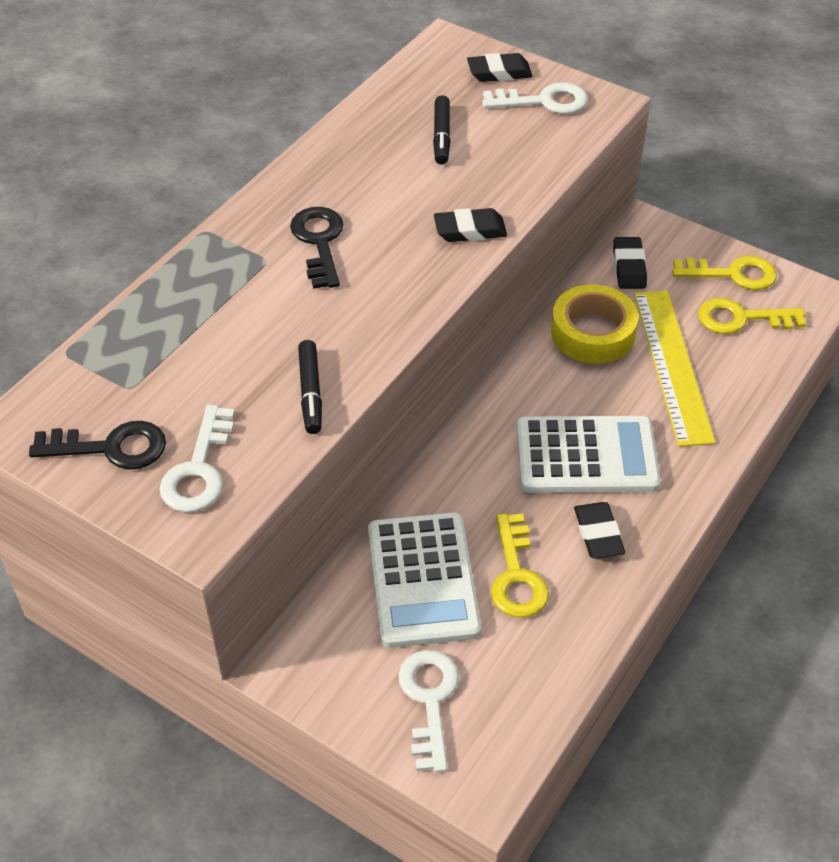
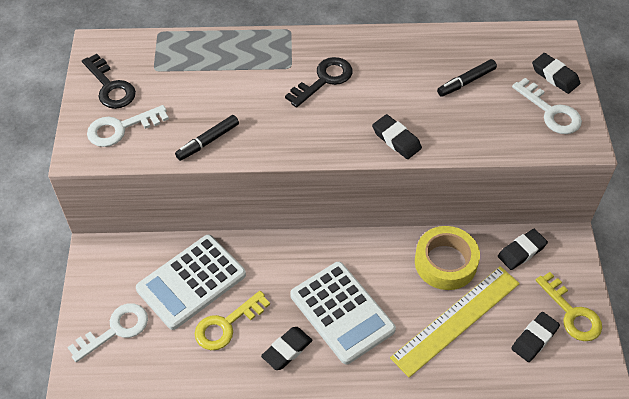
camera: 55 degrees right, 5 degrees up
(741, 318) = (534, 339): yellow key -> black eraser

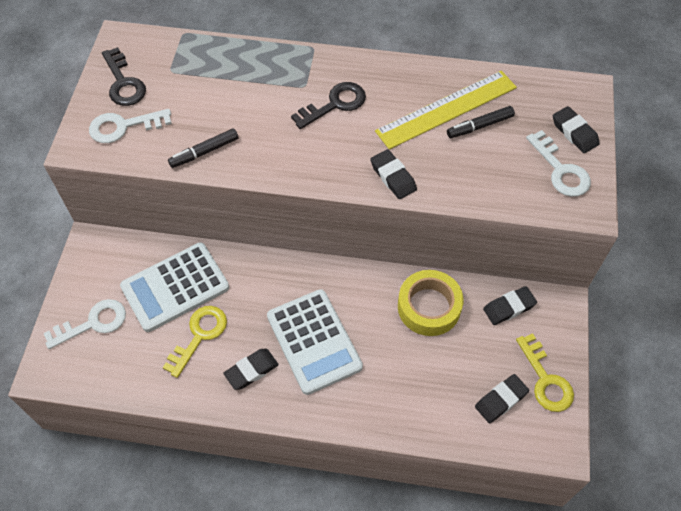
camera: 10 degrees right, 5 degrees up
(226, 325) = (199, 335): yellow key -> yellow key turned 150 degrees clockwise
(456, 320) = (426, 368): yellow ruler -> yellow ruler (447, 109)

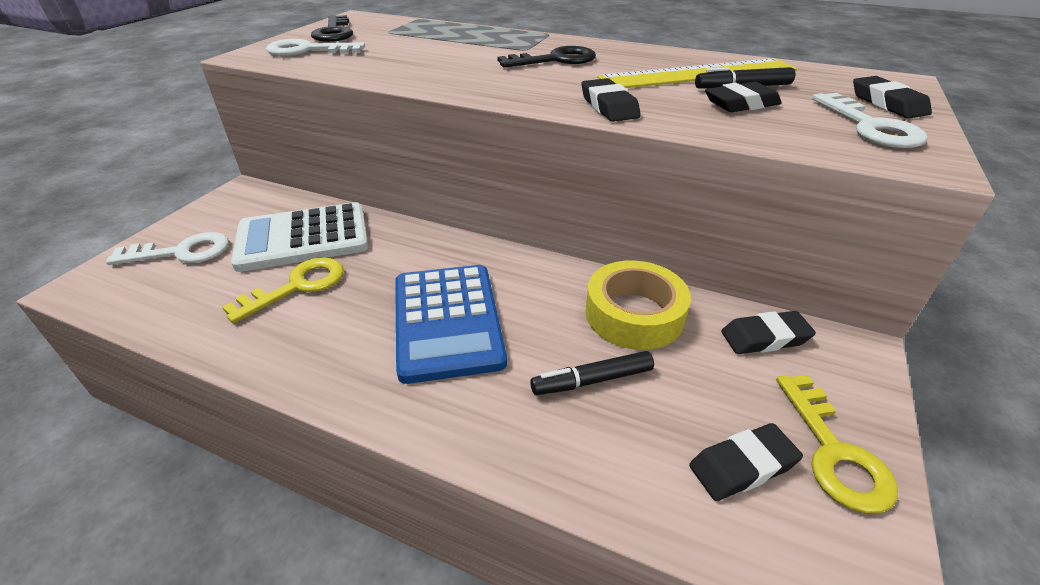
camera: 15 degrees right, 20 degrees down
(204, 152) = (379, 70): black marker -> black marker (592, 380)
(251, 370) = (339, 337): black eraser -> black eraser (741, 104)
(314, 341) = (447, 321): white calculator -> blue calculator

